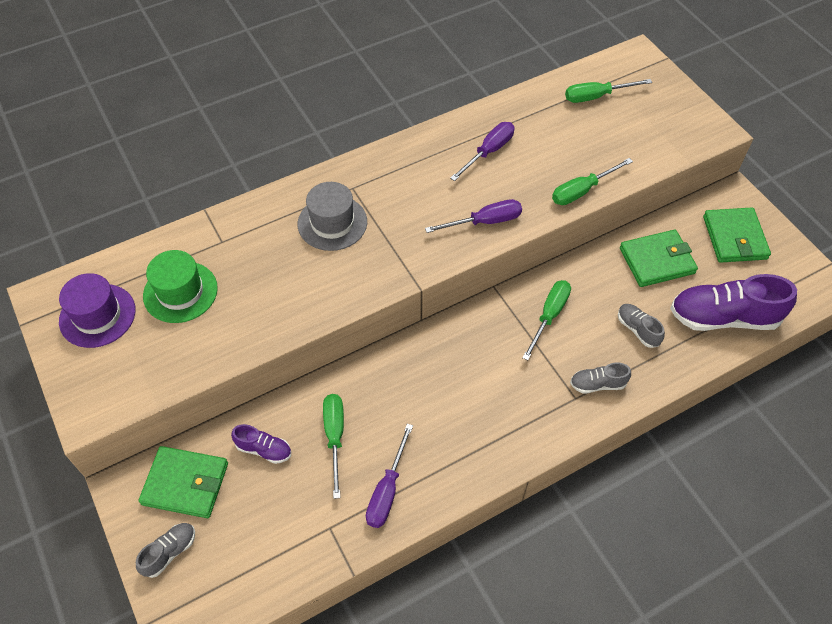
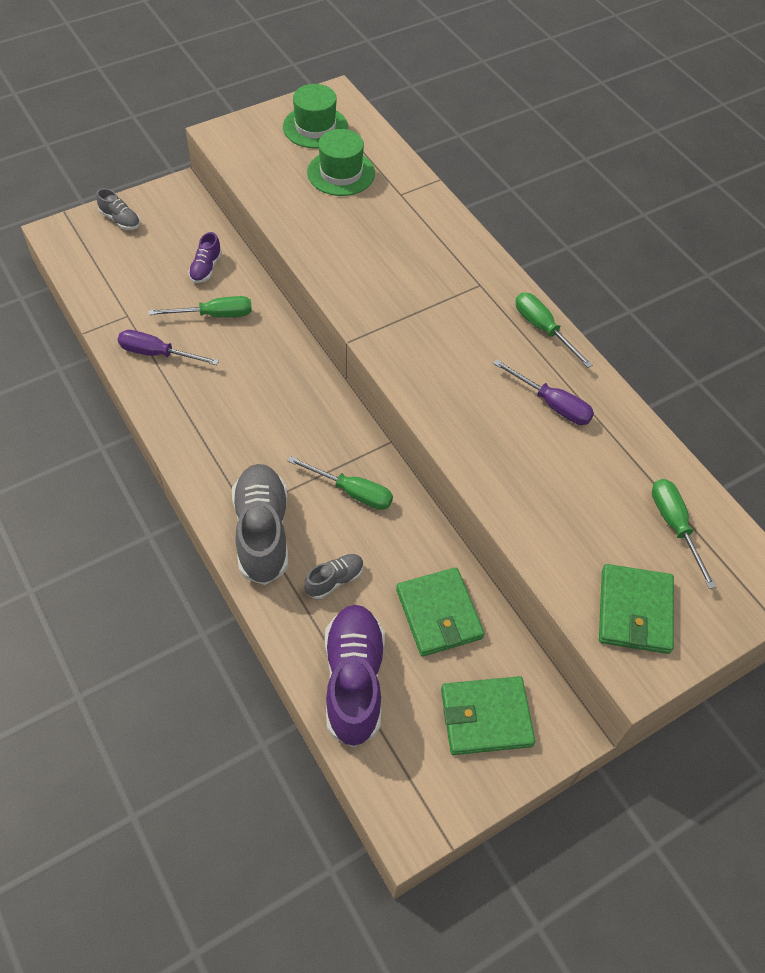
camera: 85 degrees right, 0 degrees up
(97, 315) = (315, 127): purple hat -> green hat
(185, 484) = (178, 223): green wallet -> green wallet (634, 611)
(332, 223) = (430, 271): grey hat -> none
(485, 222) = (442, 397): purple screwdriver -> none
(582, 191) = (501, 496): green screwdriver -> green screwdriver (543, 329)
(597, 384) = (262, 532): grey shoe -> grey shoe, size x2.03

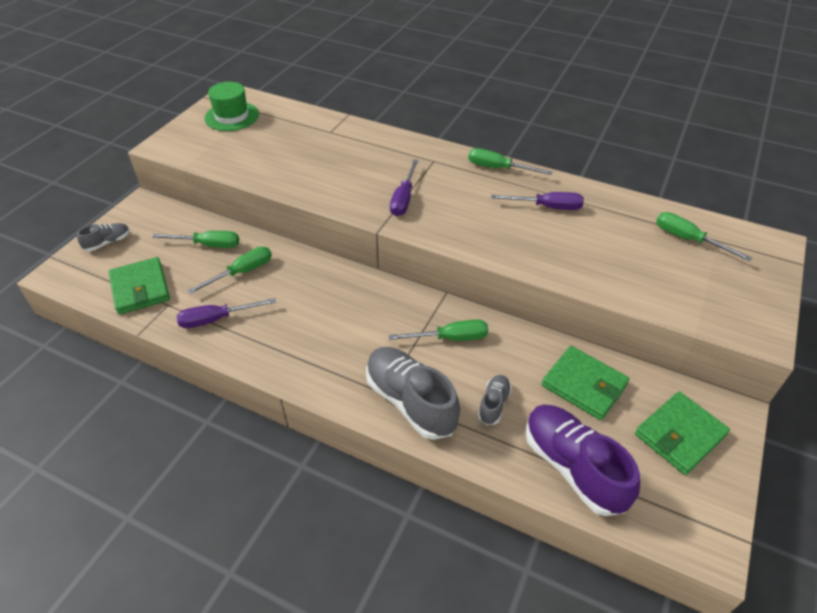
camera: 30 degrees left, 10 degrees down
(120, 220) = (108, 242): grey shoe -> grey shoe turned 45 degrees counterclockwise
(206, 268) = (208, 245): purple shoe -> green screwdriver
(341, 173) = (276, 135): green hat -> none
(407, 316) = (403, 199): none -> purple screwdriver
(634, 611) = (720, 300): green wallet -> green wallet (140, 288)

